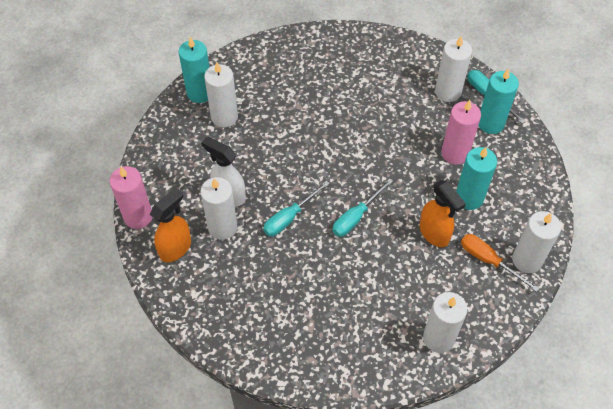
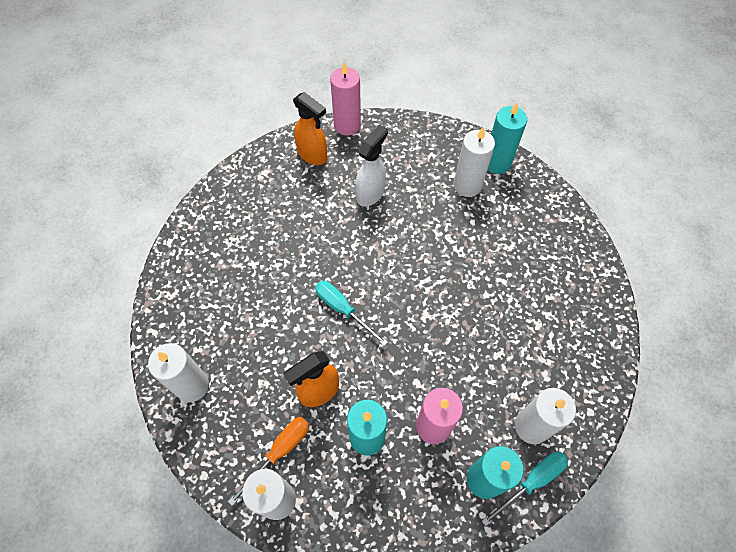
camera: 90 degrees right, 5 degrees up
(222, 227) = (334, 190): white candle -> none
(289, 217) = (343, 246): turquoise screwdriver -> none

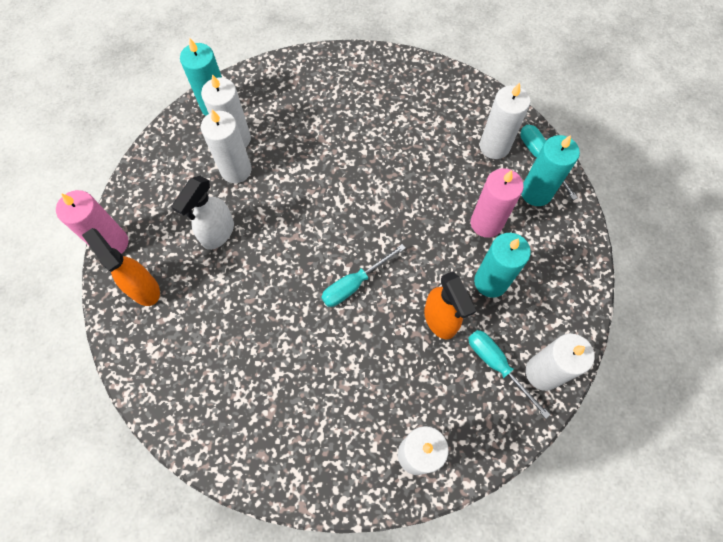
camera: 80 degrees left, 5 degrees up
(280, 452) = (497, 365): orange screwdriver -> turquoise screwdriver
(313, 155) = (143, 288): orange spray bottle -> orange spray bottle turned 90 degrees counterclockwise
(370, 193) = (217, 233): white spray bottle -> white spray bottle turned 105 degrees counterclockwise
(435, 193) = (236, 170): none -> white candle

